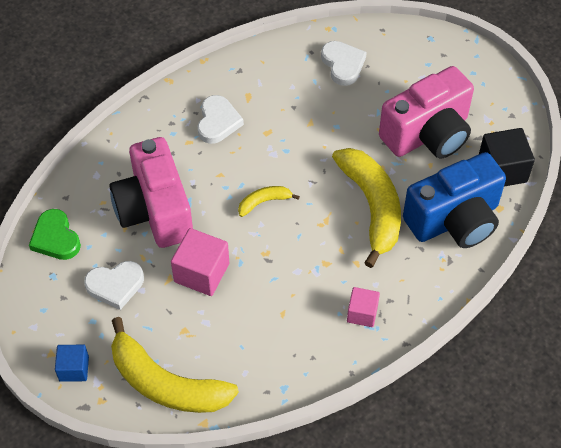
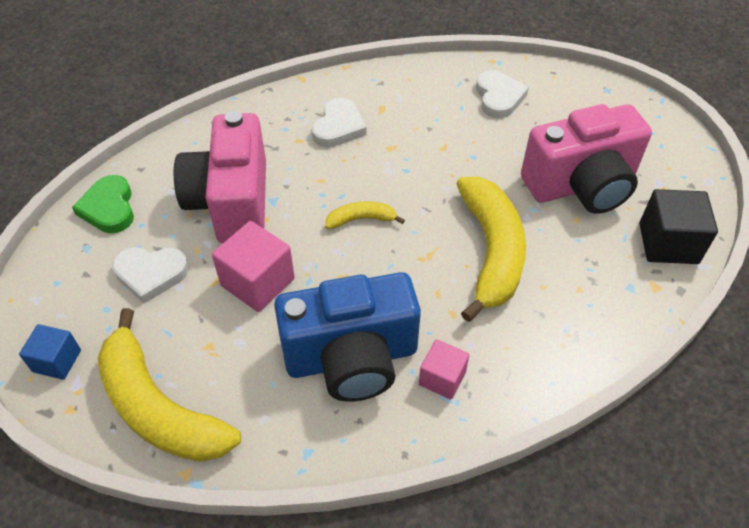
camera: 15 degrees right, 5 degrees down
(454, 220) = (593, 289): blue camera -> blue camera (351, 358)

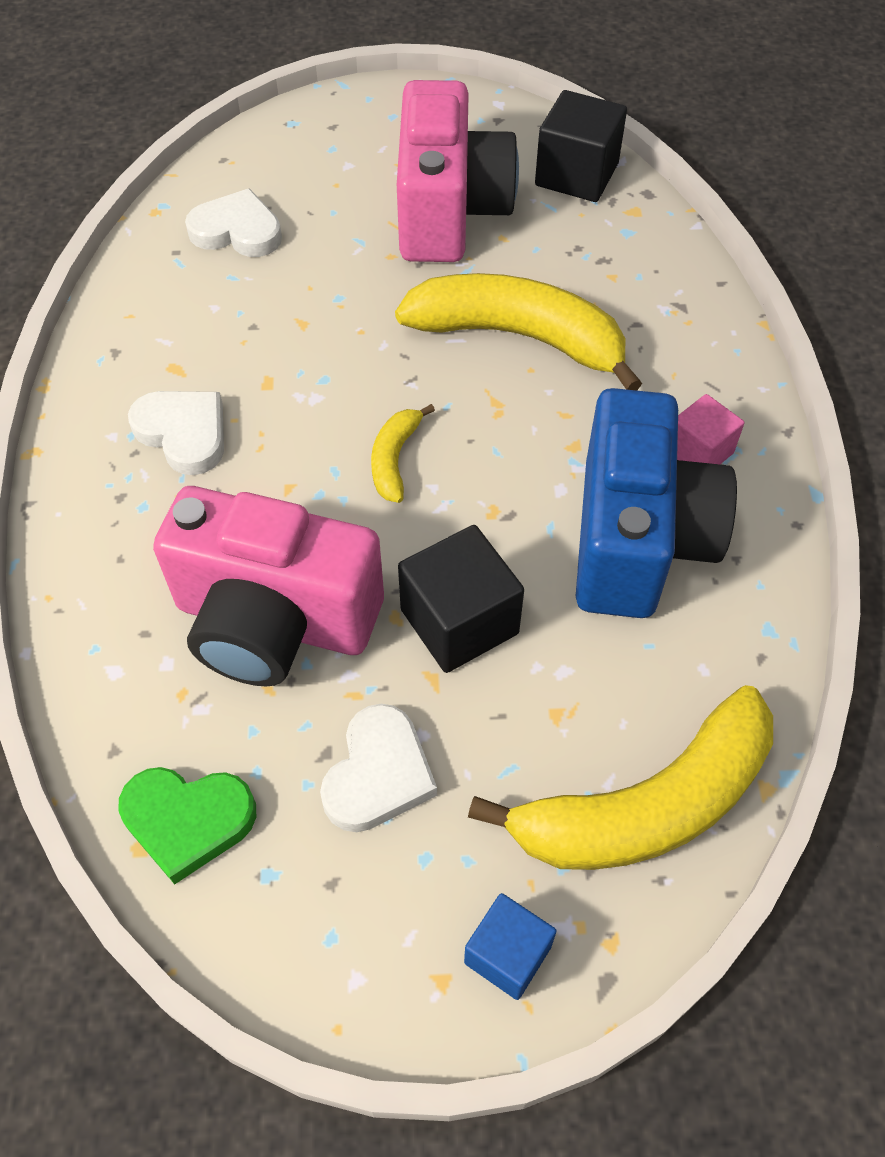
camera: 70 degrees left, 5 degrees up
(257, 282) = (459, 621): pink cube -> black cube

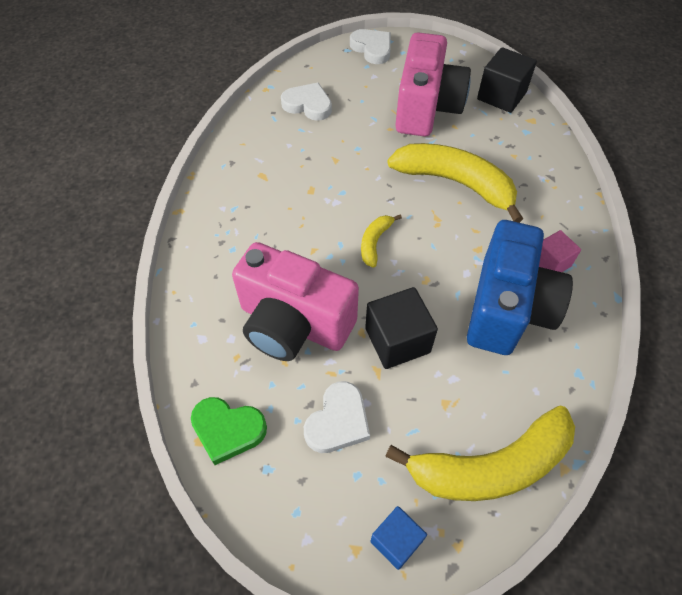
camera: 10 degrees right, 0 degrees up
(184, 433) = (261, 212): white heart -> white heart (372, 49)

